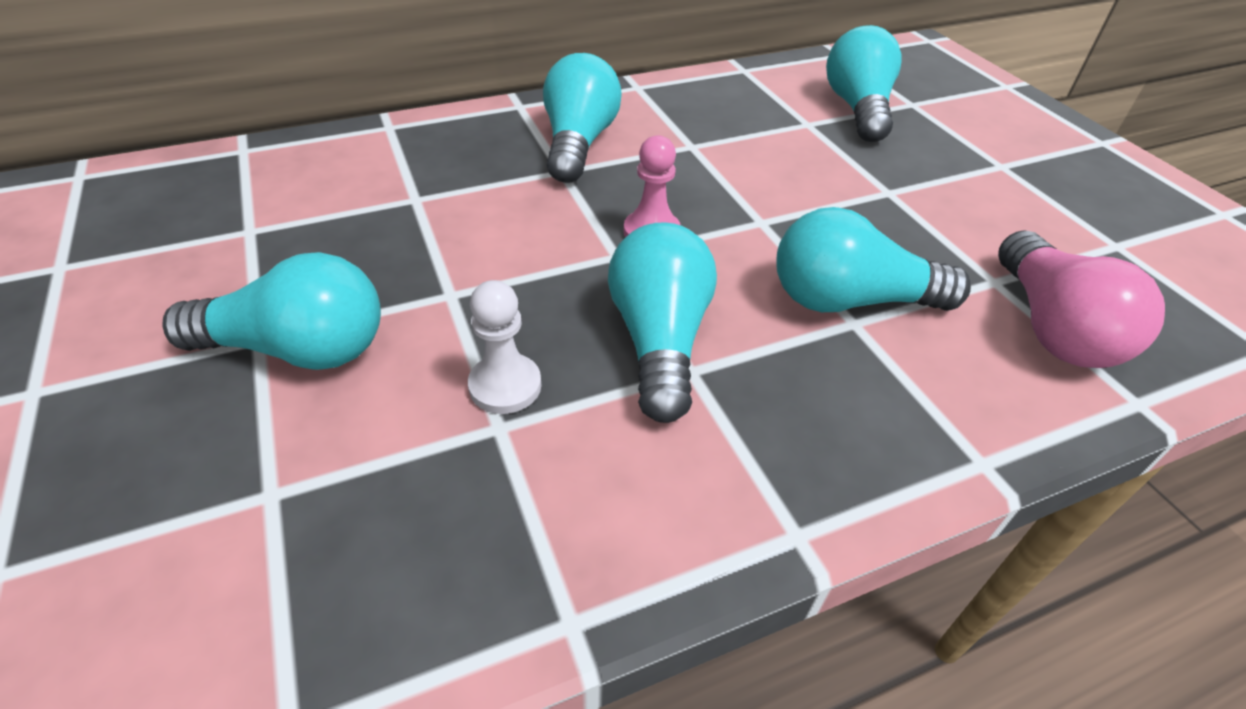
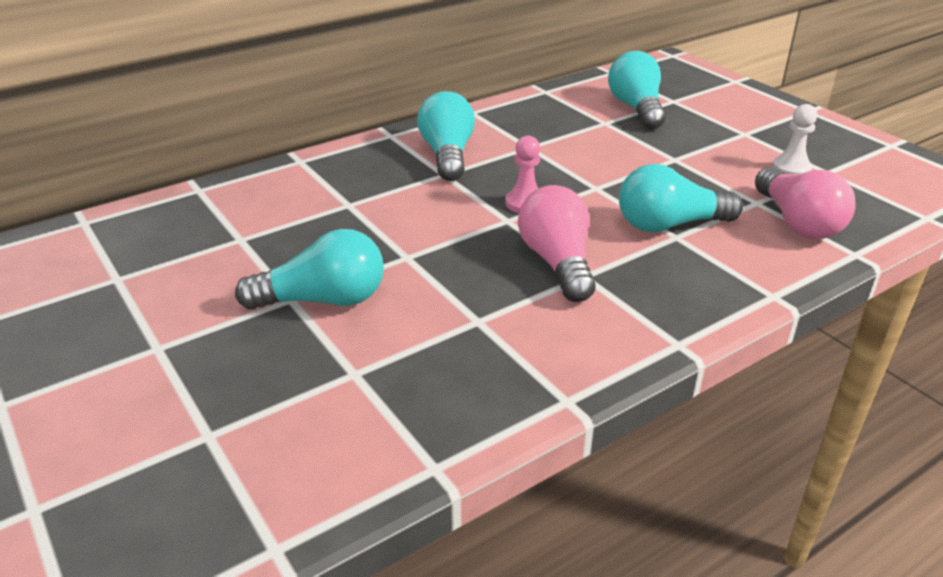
camera: 10 degrees left, 10 degrees down
(505, 386) = (471, 299): white pawn -> white pawn (791, 168)
(659, 340) = (557, 262): turquoise light bulb -> pink light bulb

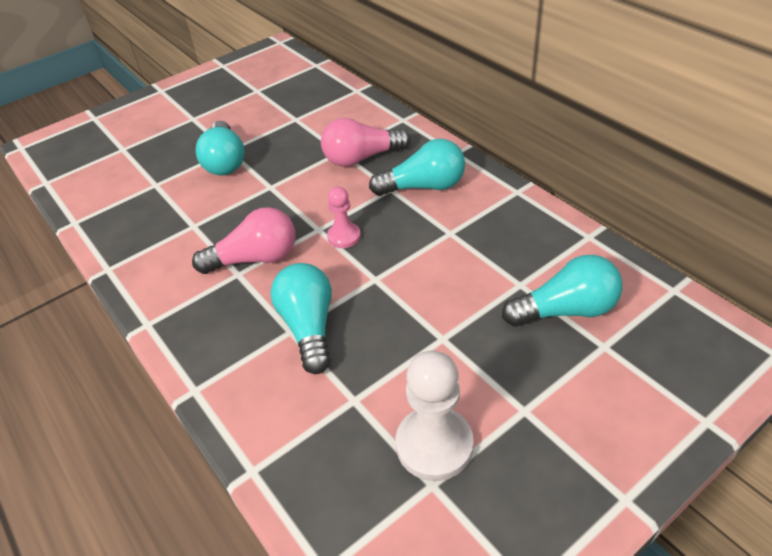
camera: 90 degrees right, 10 degrees up
(791, 168) = (434, 445): white pawn -> white pawn, size x1.73
(797, 222) = (312, 429): pink light bulb -> pink light bulb (361, 158)

